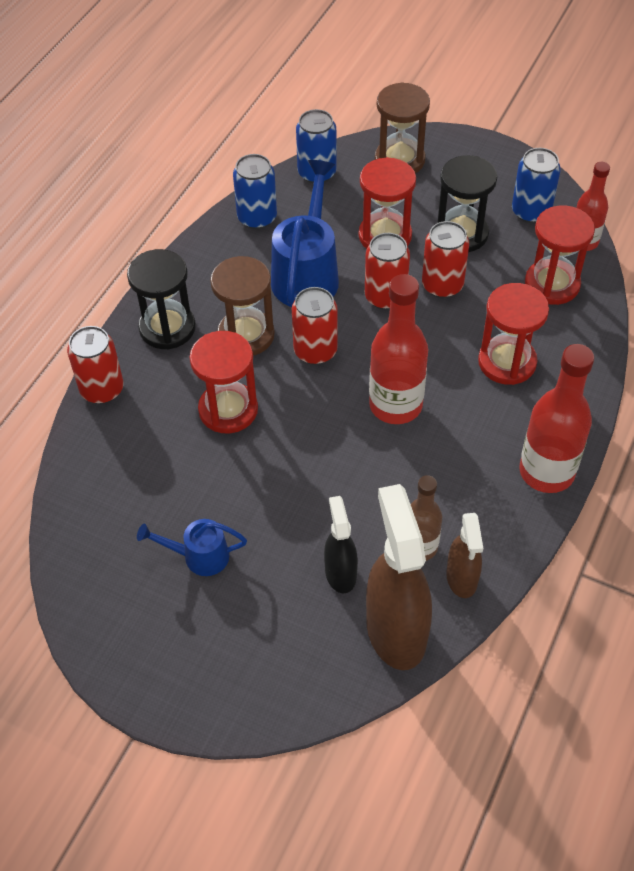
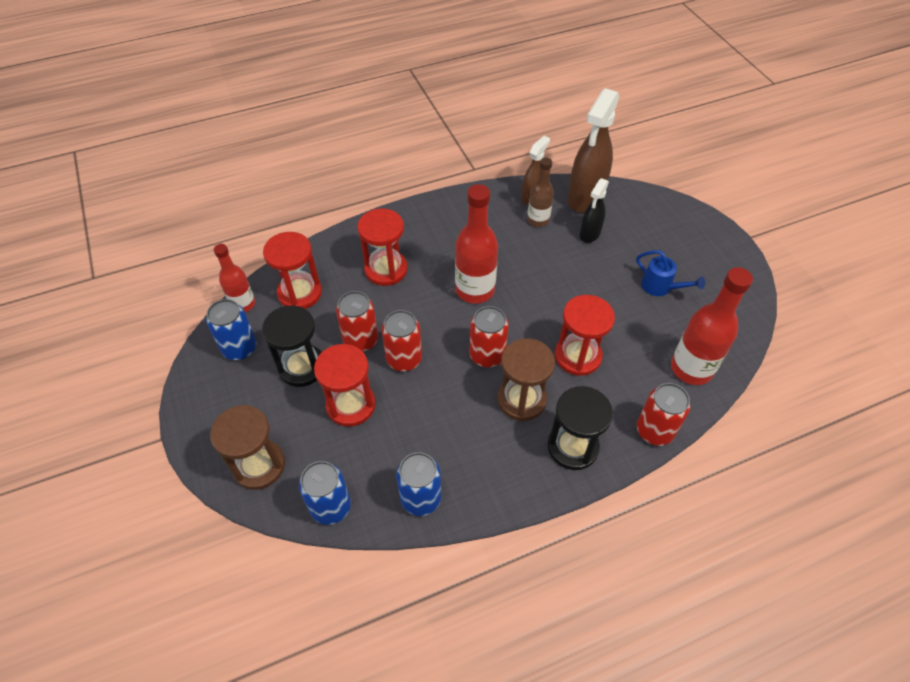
camera: 140 degrees left, 0 degrees up
(307, 273) = (435, 416): blue watering can -> none
(546, 472) = (437, 209): red bottle -> red bottle (691, 368)

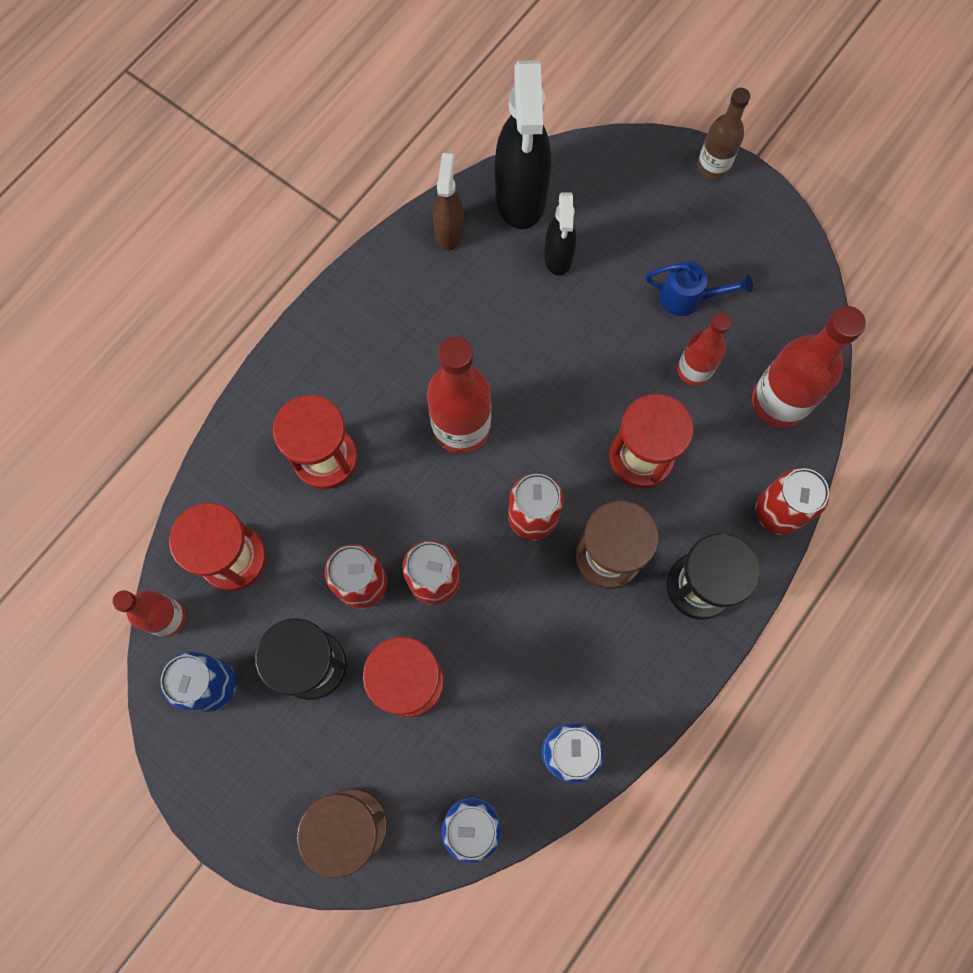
camera: 30 degrees left, 20 degrees up
(538, 220) = (479, 268): brown bottle -> brown bottle (713, 166)
(585, 198) = (521, 197): brown spray bottle -> black spray bottle
(642, 326) = (694, 370): none -> red bottle

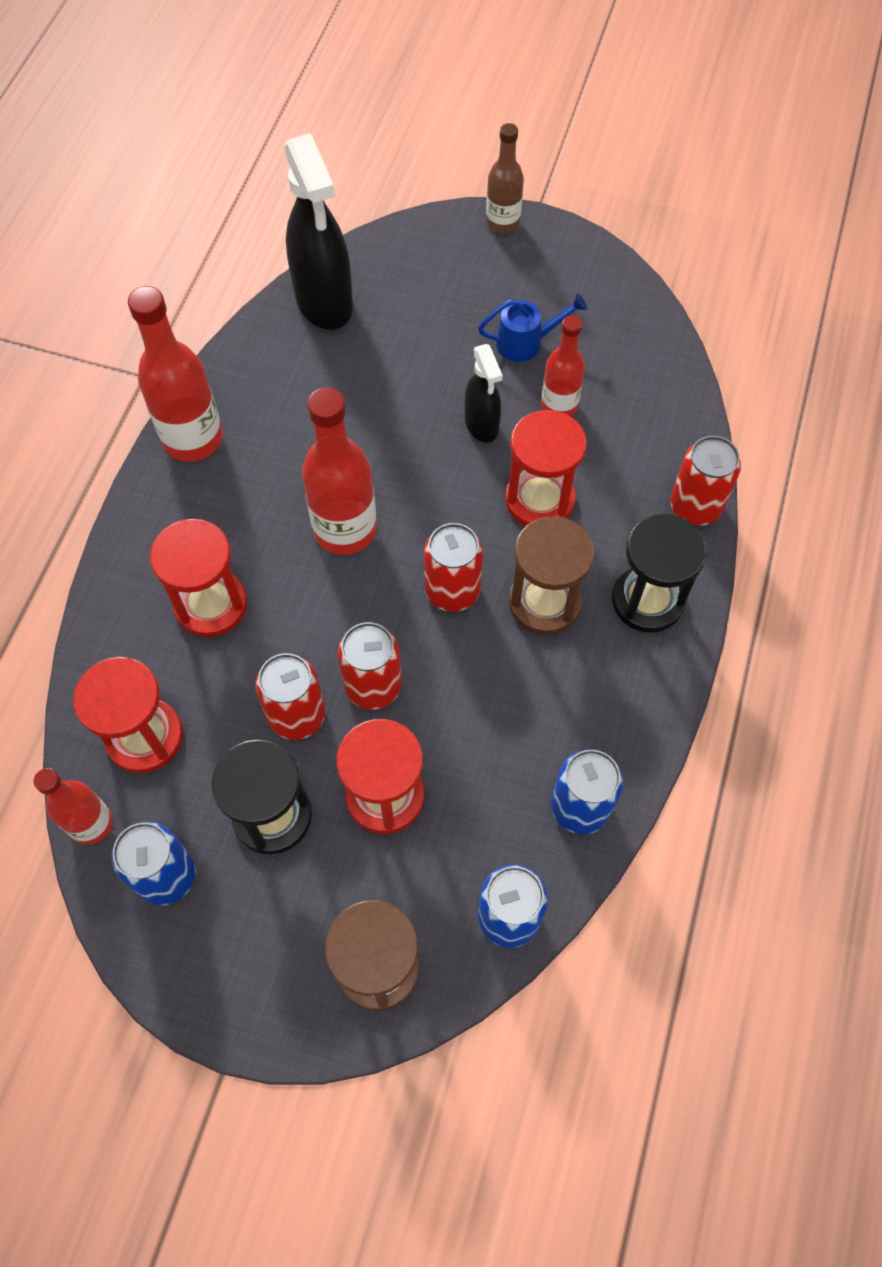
camera: 20 degrees left, 10 degrees down
(449, 232) = (263, 353): brown spray bottle -> none
(558, 257) = (383, 344): black spray bottle -> black spray bottle (481, 425)
(779, 402) = (653, 408): red bottle -> red bottle (193, 439)

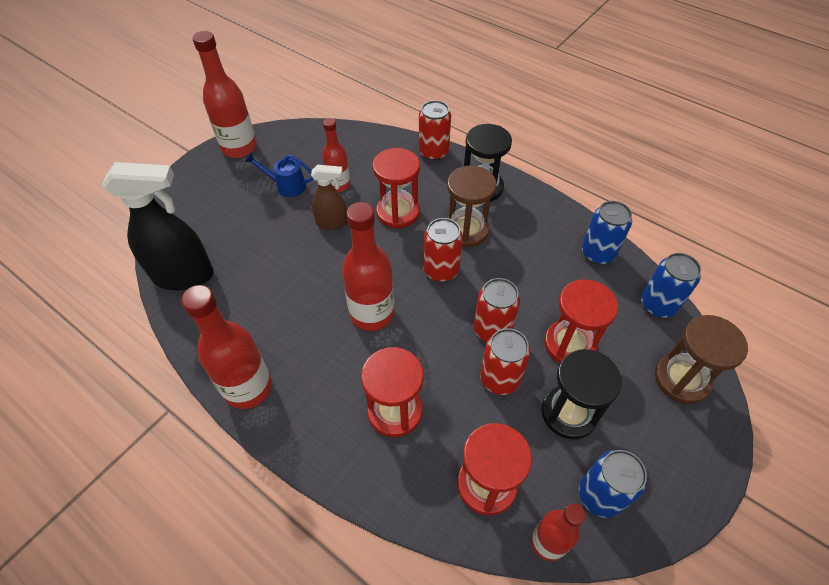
camera: 70 degrees left, 10 degrees down
(481, 425) = (332, 223): black spray bottle -> brown spray bottle
(502, 222) = (191, 170): brown bottle -> none
(526, 343) = (286, 186): blue watering can -> blue watering can turned 90 degrees counterclockwise
(573, 255) = (239, 148): none -> red bottle

